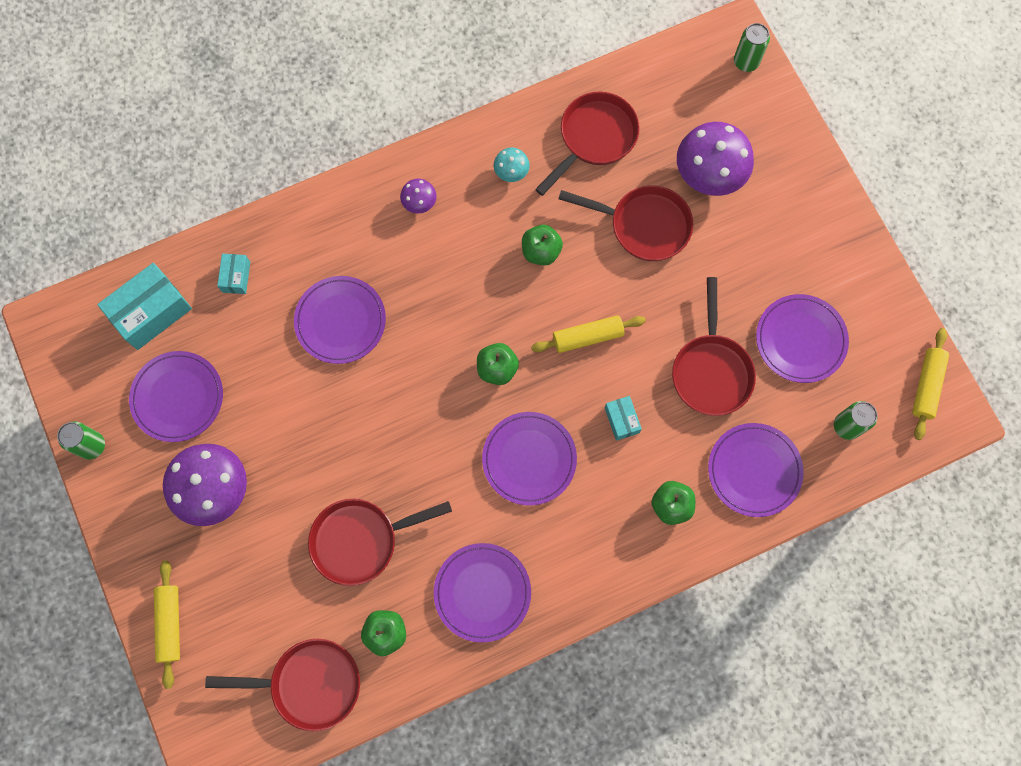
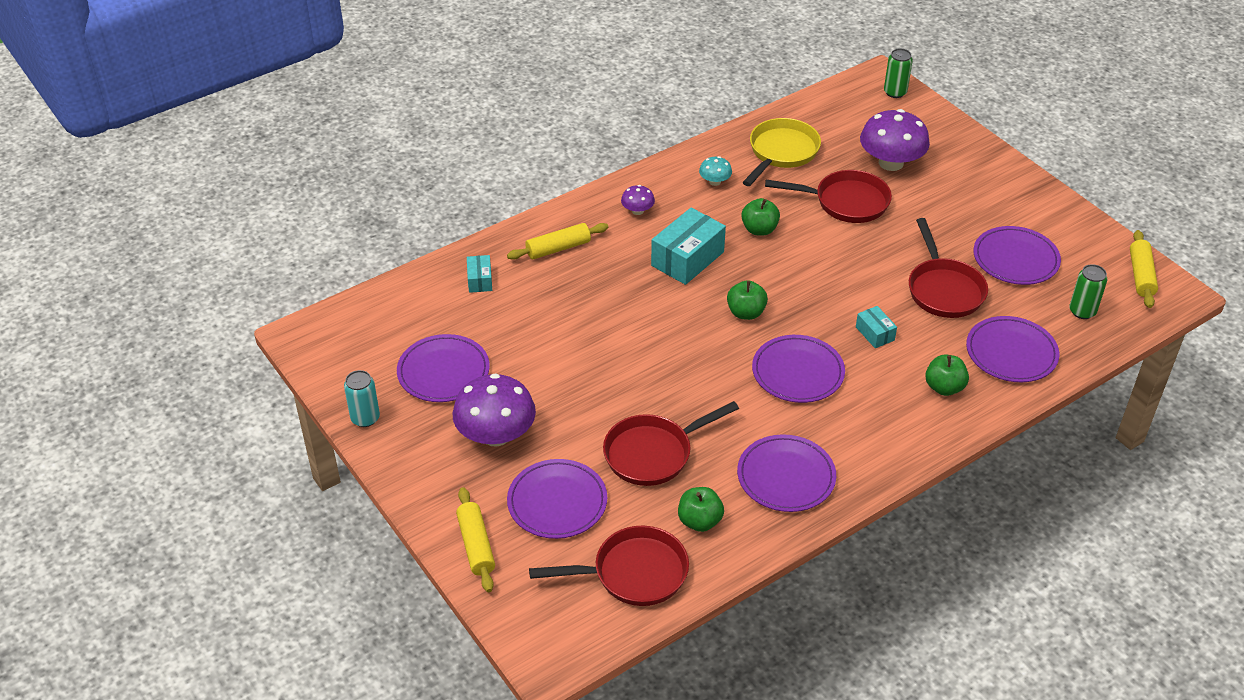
camera: 10 degrees left, 30 degrees down
(92, 446) = (365, 418): green can -> turquoise can
(151, 312) = (403, 314): turquoise box -> turquoise box (687, 259)
(340, 321) = (587, 298): purple plate -> purple plate (557, 502)
(587, 337) = (822, 281): yellow rolling pin -> yellow rolling pin (558, 248)
(594, 138) = (781, 152): red pan -> yellow pan

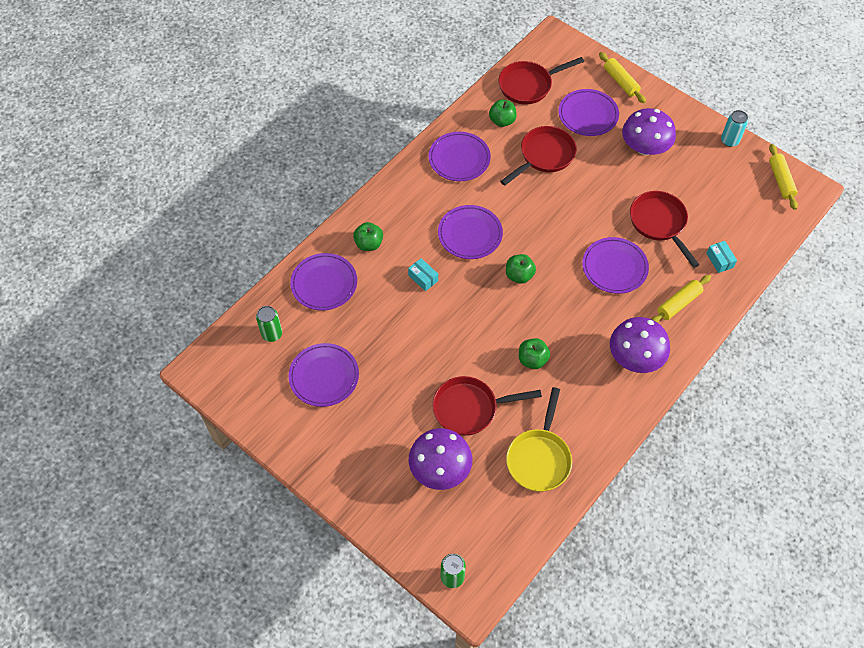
camera: 165 degrees right, 15 degrees up
(443, 372) = (701, 182): purple plate -> purple plate (614, 267)
(637, 211) = (635, 357): purple mushroom -> purple mushroom, size x2.11
(687, 259) = (578, 316): turquoise box -> none
(715, 181) = (585, 406): turquoise mushroom -> none
(944, 289) = (378, 331): red pan -> red pan (659, 223)
(1141, 275) = (224, 382): yellow rolling pin -> yellow rolling pin (781, 180)

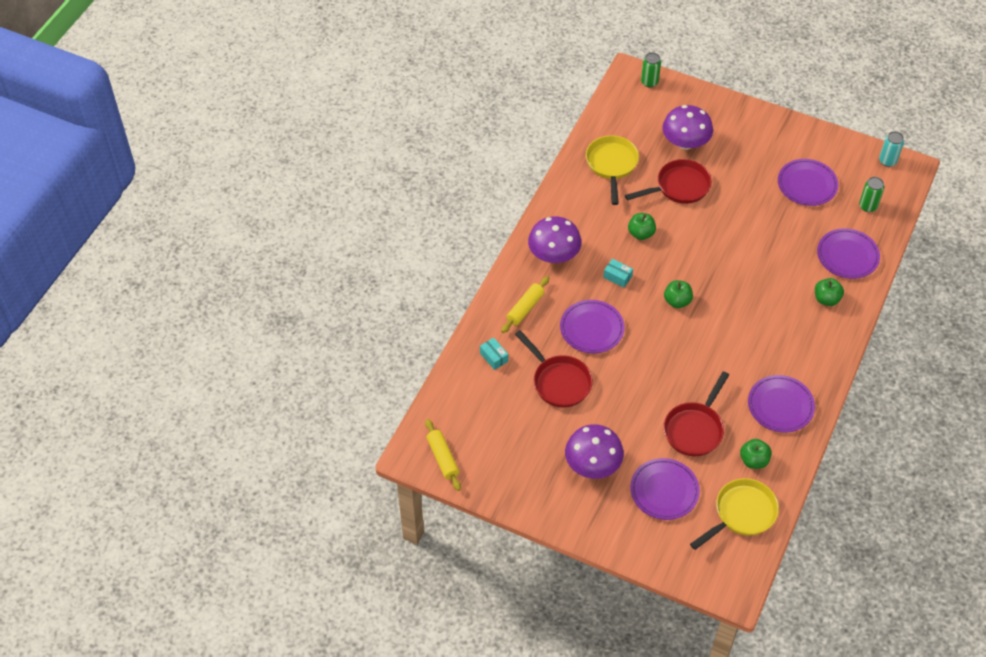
camera: 165 degrees right, 5 degrees down
(423, 278) = (762, 279): turquoise box -> turquoise box (617, 277)
(470, 234) = (737, 329): purple plate -> none
(528, 85) = (742, 513): red pan -> yellow pan
(620, 82) = (640, 544): yellow rolling pin -> none
(729, 140) = (503, 494): turquoise can -> turquoise can (887, 161)

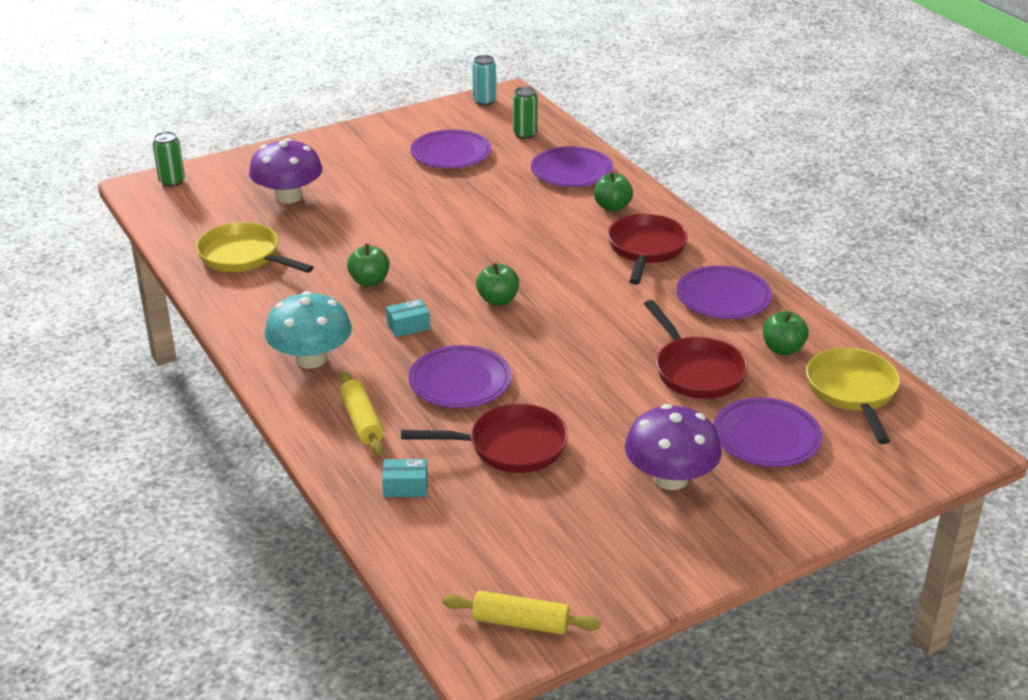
camera: 55 degrees left, 20 degrees down
(554, 254) = (311, 359): purple mushroom -> turquoise mushroom
(679, 187) = (342, 227): red pan -> red pan (646, 249)

